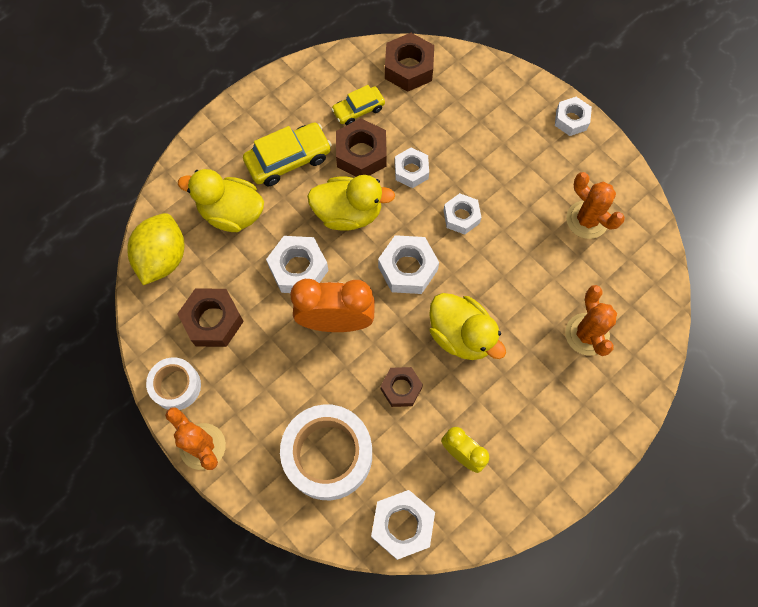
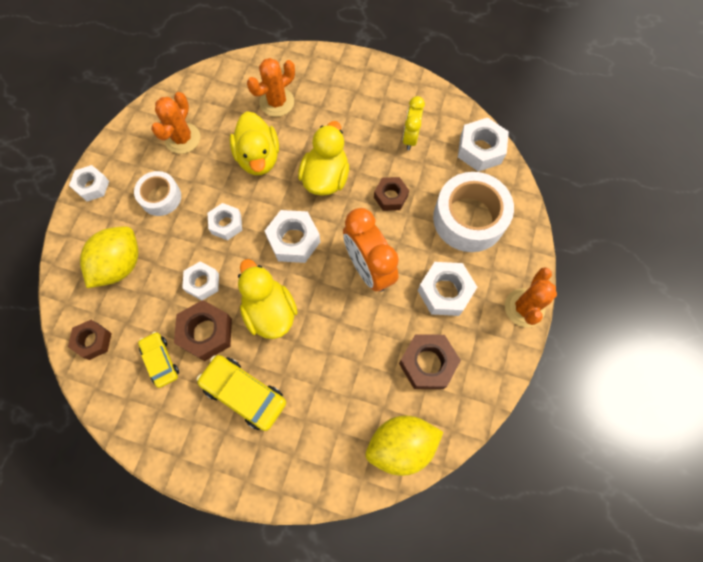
camera: 120 degrees left, 0 degrees up
(176, 386) = (496, 358): white tape -> white tape (161, 197)
(231, 213) = (324, 411): yellow duck -> yellow duck (258, 158)
(298, 269) = (342, 322): white nut -> white nut (445, 292)
(358, 110) = (160, 361): yellow car -> yellow car turned 150 degrees counterclockwise
(408, 68) = (93, 341): brown nut -> brown nut, size x0.66
(470, 112) = (120, 265): none -> yellow lemon

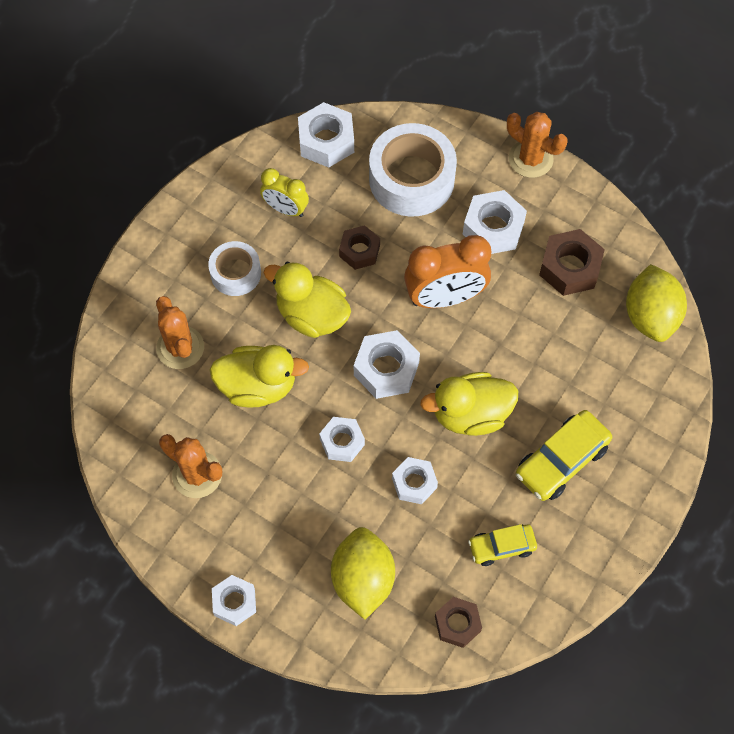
camera: 75 degrees left, 5 degrees down
(120, 265) = (363, 579): yellow lemon -> yellow lemon turned 45 degrees clockwise
(161, 197) = (279, 515): white tape -> white tape (235, 273)
(206, 333) = (479, 489): brown nut -> none

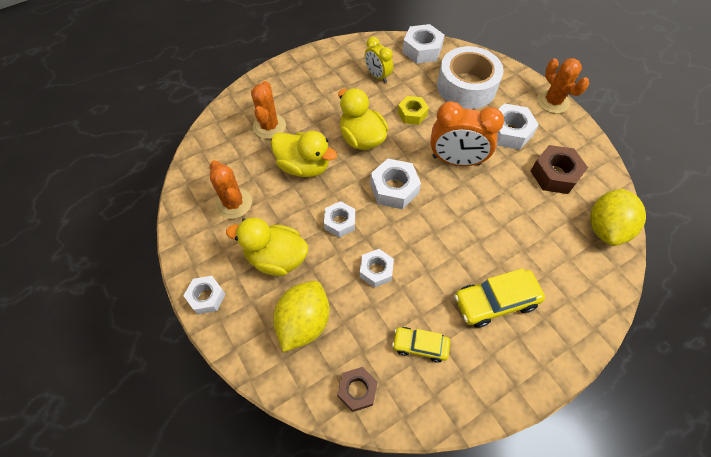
camera: 25 degrees right, 5 degrees down
(235, 273) = (327, 99): white tape -> none
(359, 251) = (412, 114): brown nut -> yellow nut
(470, 414) = (439, 241): yellow duck -> yellow duck (276, 258)

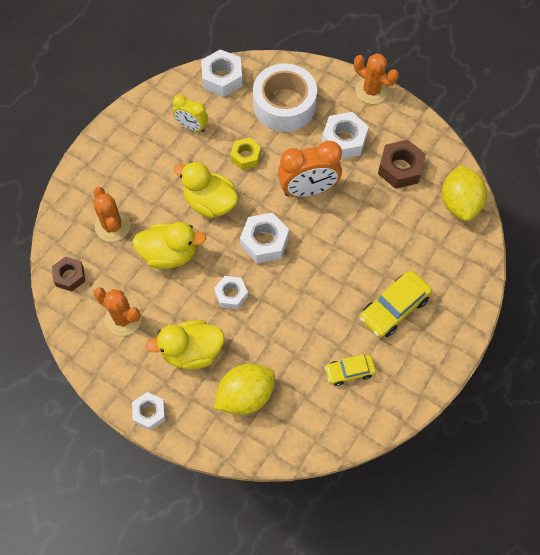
camera: 25 degrees left, 5 degrees up
(304, 322) = (245, 395): yellow lemon -> yellow lemon turned 60 degrees clockwise
(357, 390) = (316, 428): brown nut -> brown nut (70, 276)
(376, 270) = (284, 325): white nut -> none

